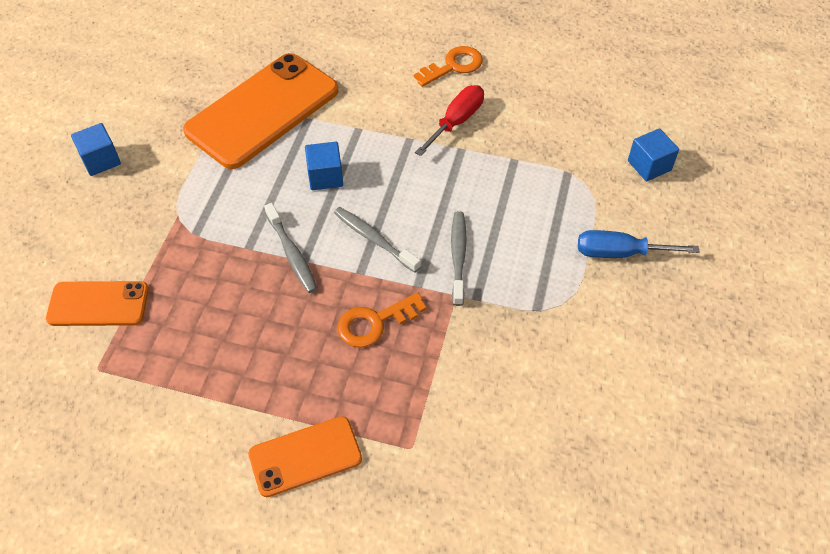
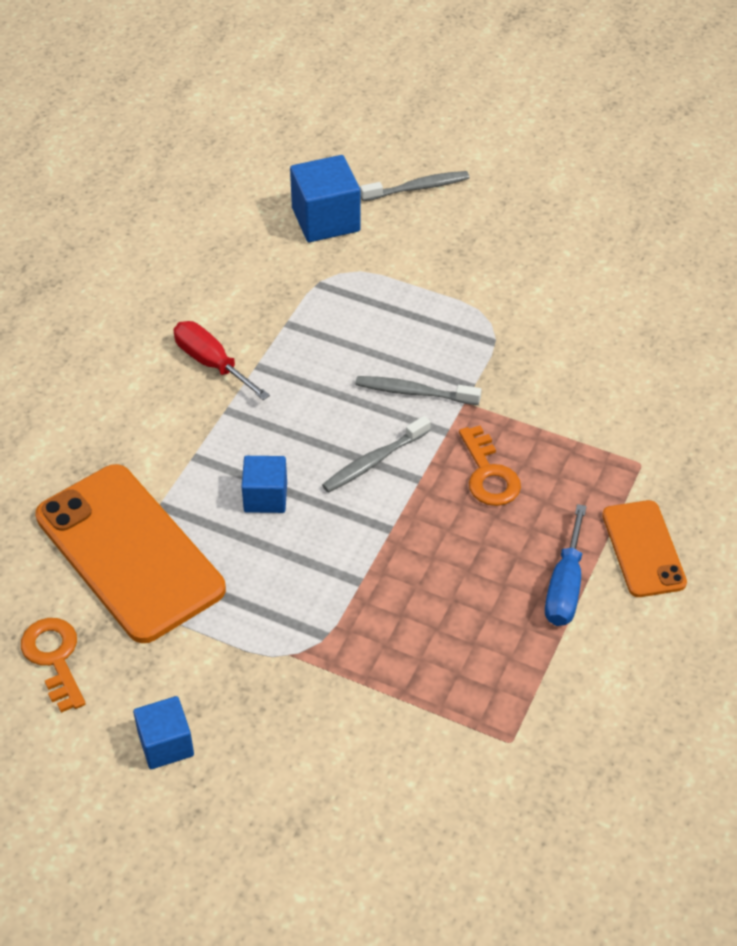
camera: 80 degrees left, 5 degrees down
(98, 304) = (416, 742): orange phone -> none
(292, 254) = (378, 540): grey toothbrush -> grey toothbrush (418, 188)
(453, 66) = (115, 351): orange key -> orange key (54, 658)
(619, 253) = (436, 267): blue screwdriver -> blue screwdriver (565, 586)
(649, 165) = (326, 220): blue cube -> blue cube, size x1.57

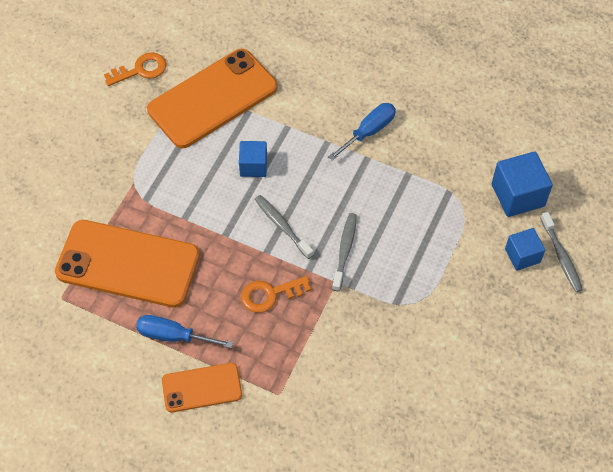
camera: 90 degrees right, 10 degrees up
(166, 744) = (79, 125): blue cube -> blue cube (522, 255)
(211, 363) = (369, 131): red screwdriver -> blue screwdriver
(444, 652) = (128, 264): none -> orange phone

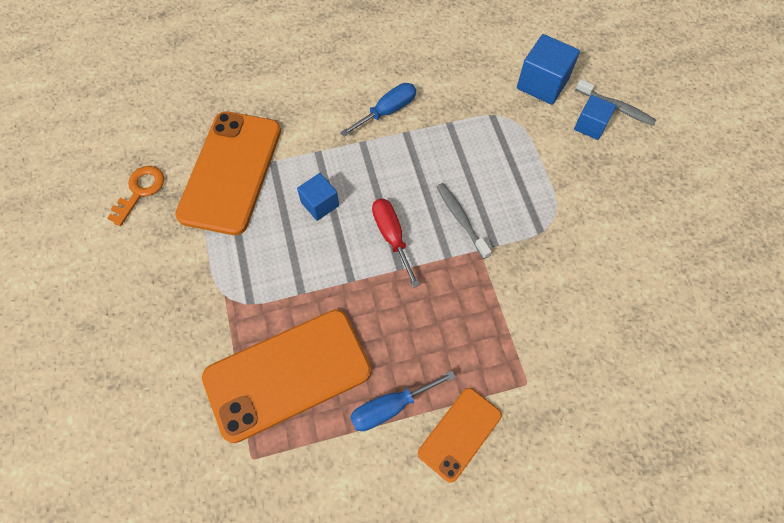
camera: 40 degrees left, 5 degrees up
(270, 294) = (437, 302): orange key -> none
(282, 226) = (392, 236): grey toothbrush -> red screwdriver
(369, 131) = (387, 111): blue screwdriver -> blue screwdriver turned 45 degrees clockwise

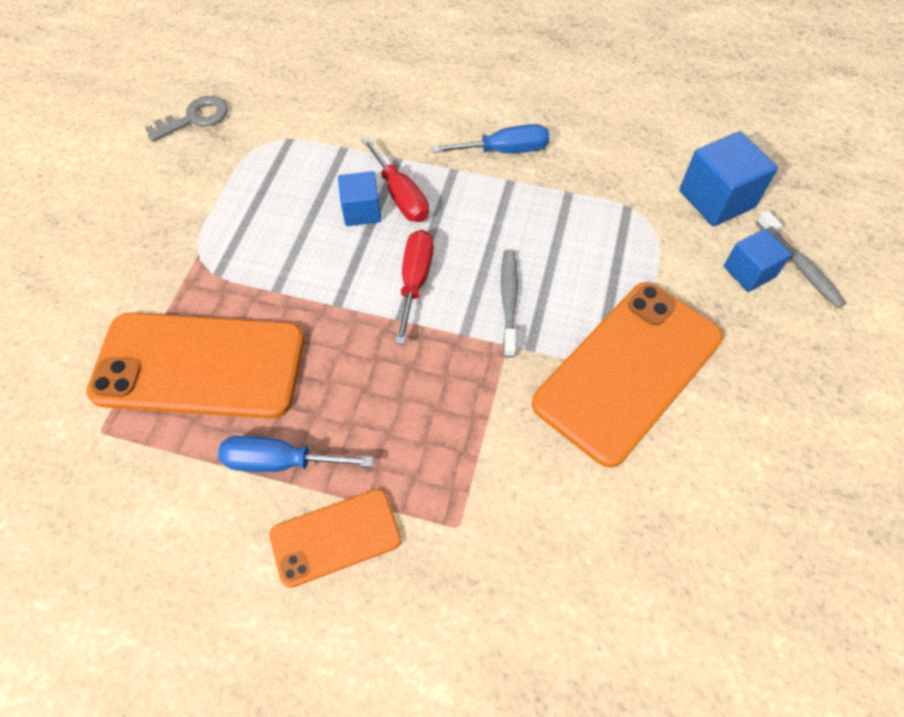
camera: 30 degrees right, 5 degrees down
(140, 191) = (195, 118): orange key -> grey key
(231, 172) = (294, 139): orange phone -> orange phone (628, 370)
(339, 179) = (401, 196): none -> red screwdriver

